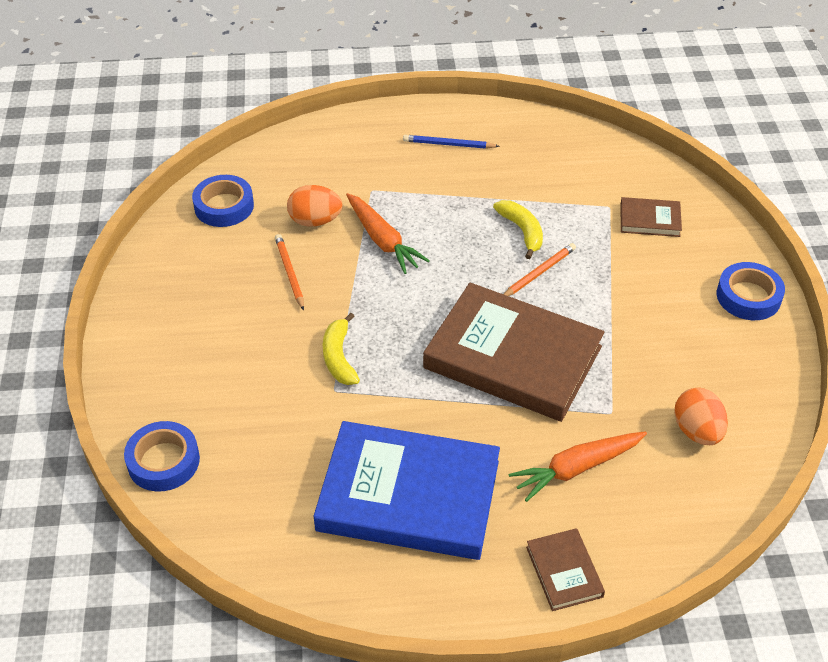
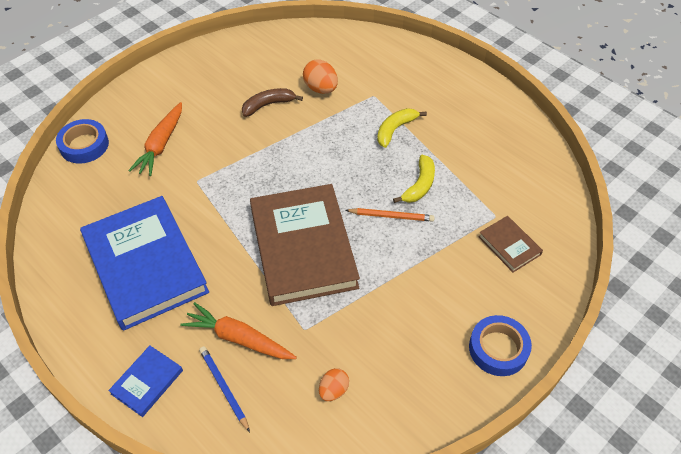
camera: 50 degrees right, 5 degrees up
(224, 206) = (291, 47): blue tape -> none
(290, 273) = (268, 105): orange pencil -> brown banana
(339, 357) = (224, 167): yellow banana -> yellow banana (395, 130)
(382, 240) = (337, 126): orange carrot -> orange carrot (161, 145)
(448, 144) = (455, 103): blue pencil -> blue pencil (224, 388)
(564, 572) = (147, 382): brown book -> blue book
(697, 431) = (333, 390): orange egg -> orange egg, size x0.64

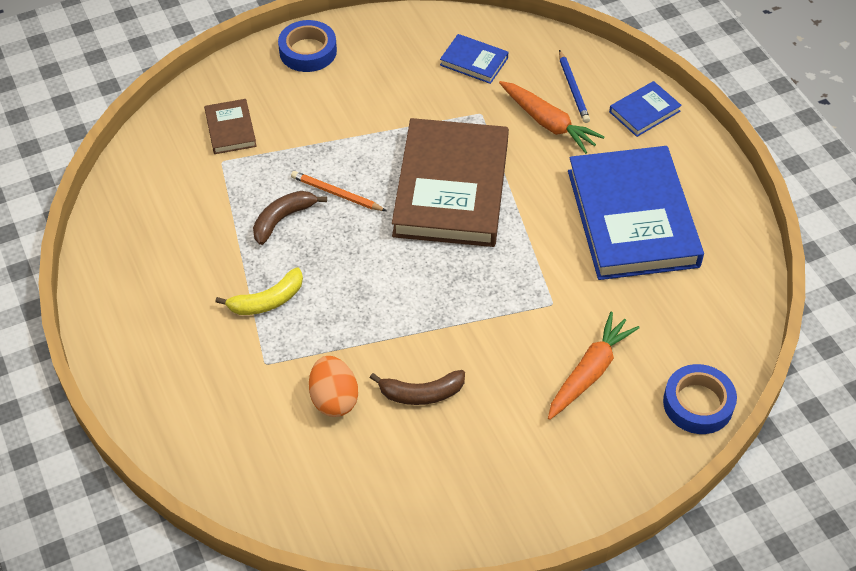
camera: 160 degrees left, 0 degrees up
(333, 390) = (474, 61): orange egg -> blue book
(419, 185) = (283, 219): yellow banana -> brown banana

